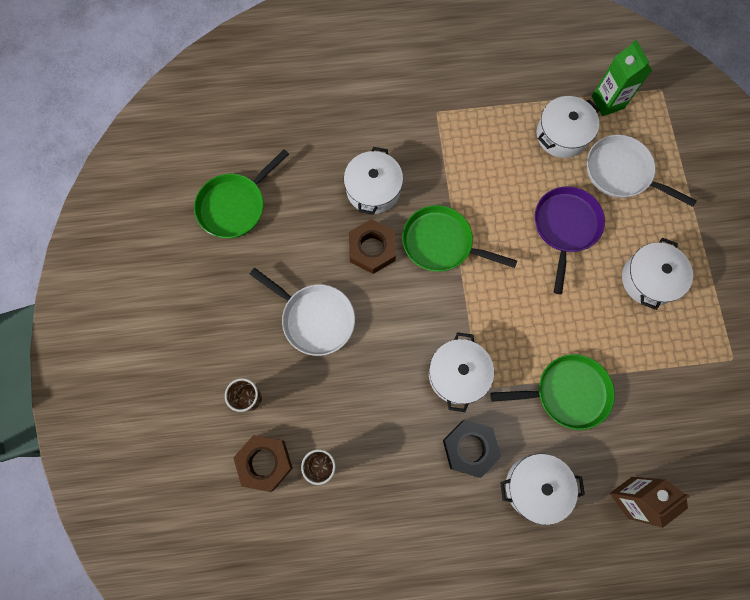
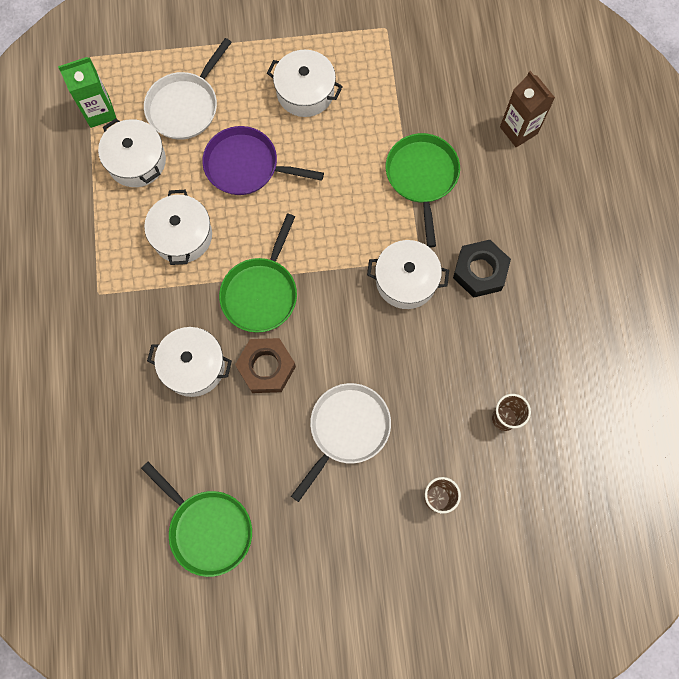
camera: 90 degrees left, 0 degrees up
(264, 463) = (504, 479): brown nut -> none
(535, 487) = (513, 212): white pot -> white pot (182, 235)

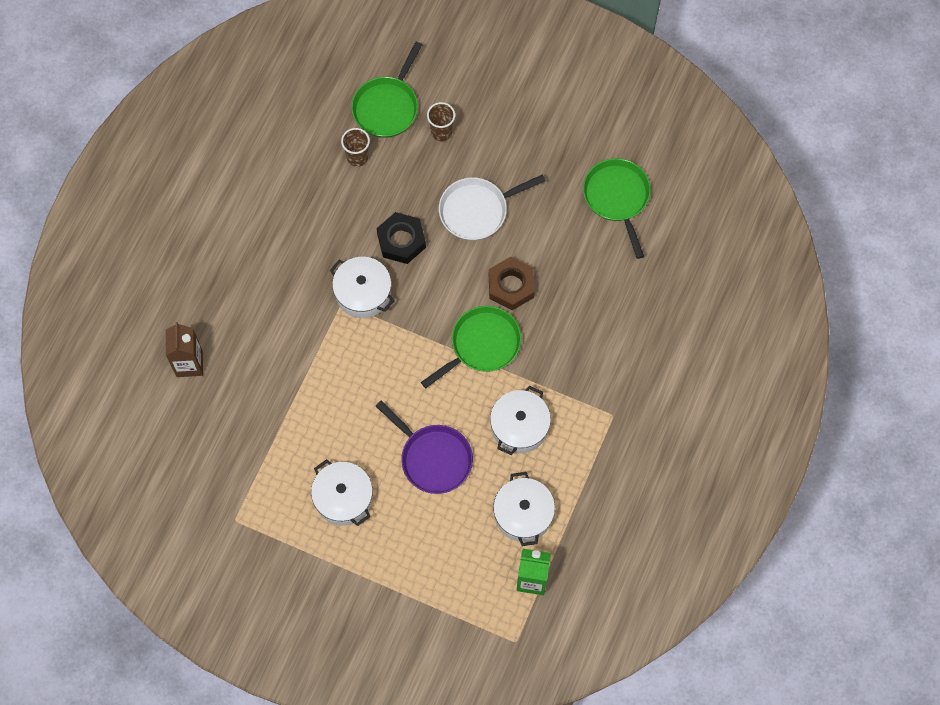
camera: 150 degrees left, 5 degrees down
(185, 106) = (454, 543): white pan -> none
(193, 366) = (566, 317): white pot -> none
(422, 177) = (295, 368): green pan -> green pan (387, 106)
(480, 271) = (301, 269): black nut -> black nut (401, 241)

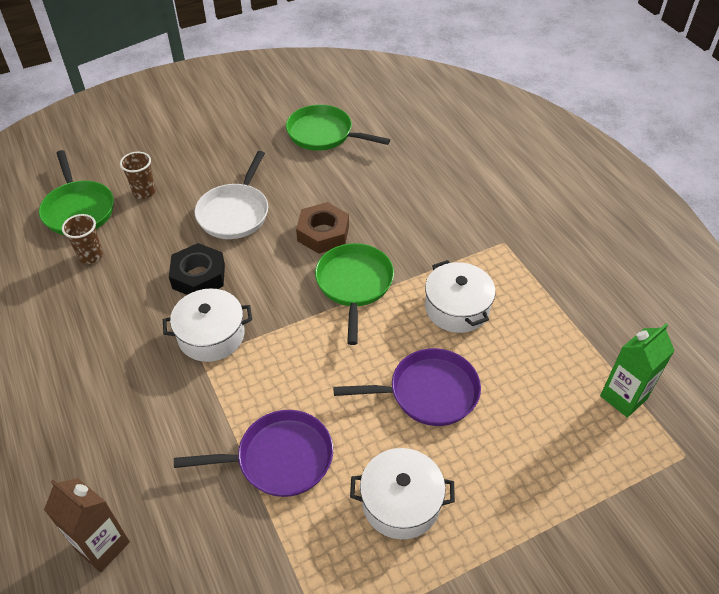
camera: 50 degrees left, 20 degrees down
(314, 409) = (279, 458): none -> purple pan
(523, 514) = (547, 360): white pot -> none

